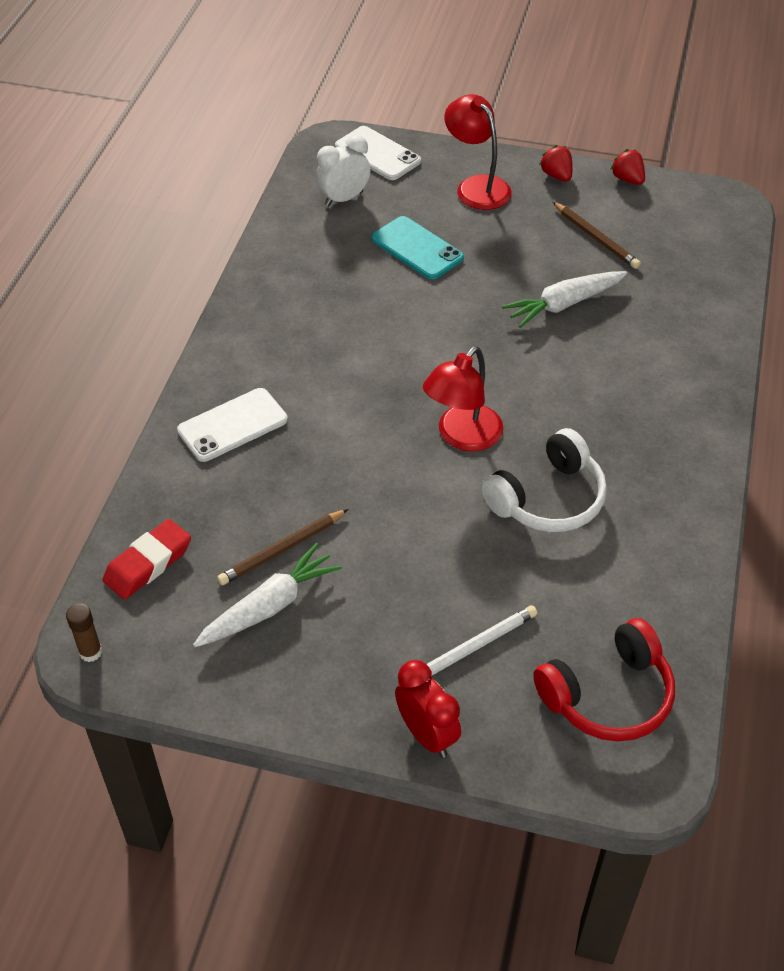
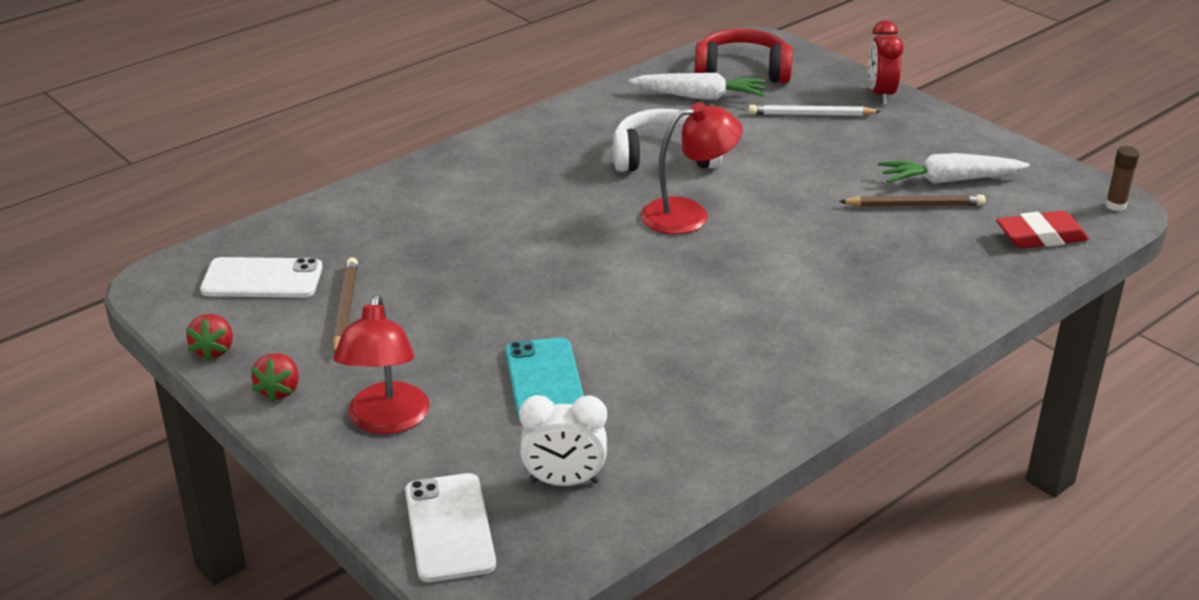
camera: 145 degrees left, 15 degrees down
(232, 425) = (899, 300): white phone -> white phone (262, 279)
(564, 304) = (467, 267): white carrot -> white carrot (700, 96)

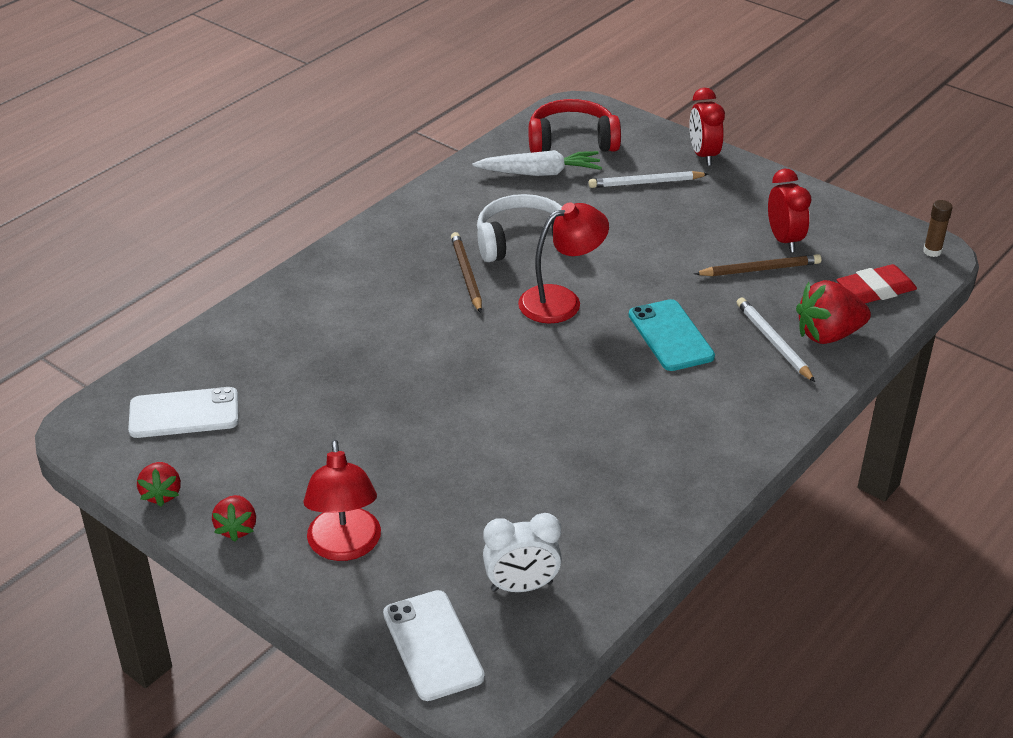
camera: 10 degrees left, 5 degrees up
(345, 308) = (272, 435): brown pencil -> brown pencil (466, 274)
(545, 381) = (477, 488): turquoise phone -> turquoise phone (671, 336)
(911, 275) = (773, 342): none -> white pencil
(949, 180) = (784, 240): white carrot -> red clock
(976, 274) = (828, 335): none -> red strawberry

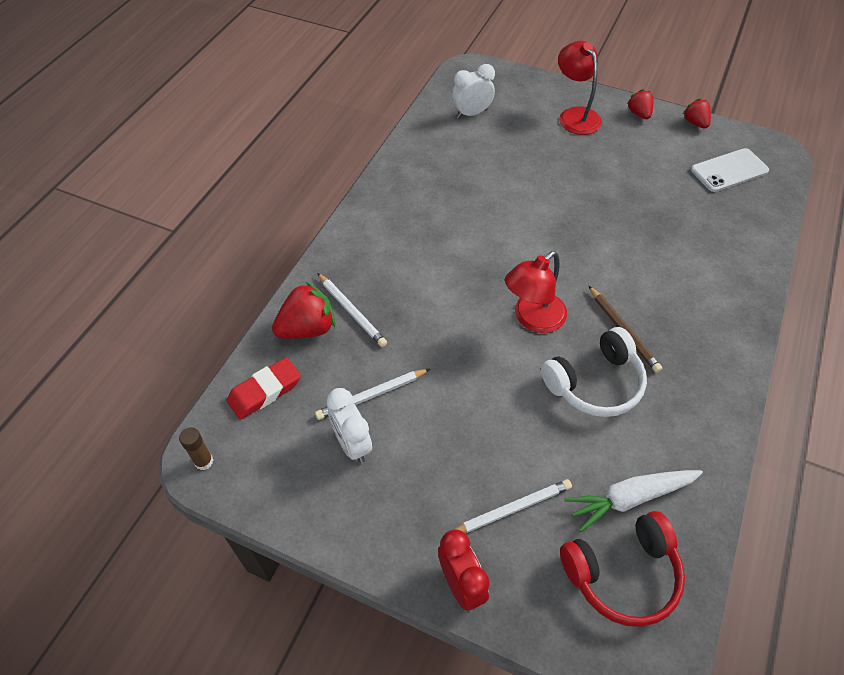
camera: 165 degrees right, 15 degrees up
(433, 645) = (503, 82): white phone -> none
(671, 336) = (434, 301): turquoise phone -> none
(760, 269) = (371, 395): brown pencil -> white pencil
(784, 240) = (352, 444): red clock -> white clock

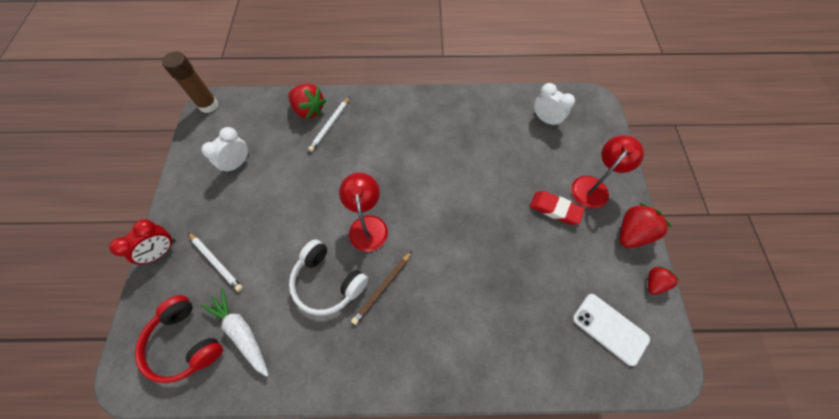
camera: 65 degrees right, 10 degrees up
(204, 461) = (208, 105): brown glue stick -> brown glue stick, size x1.88
(265, 391) = (259, 110): red eraser -> red eraser (555, 209)
(371, 395) = (273, 159): white pencil -> none
(532, 319) = (367, 225): red lamp -> red lamp turned 60 degrees clockwise
(639, 114) = (631, 233): red strawberry -> red strawberry, size x1.67

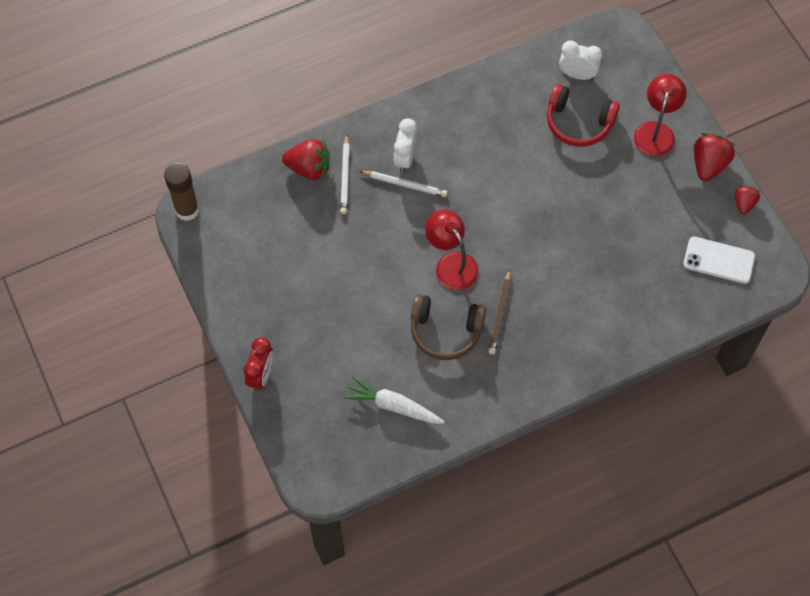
camera: 25 degrees left, 0 degrees up
(185, 342) = (347, 436): red headphones -> red headphones (578, 123)
(216, 262) = (324, 361): white pencil -> white pencil (405, 184)
(238, 164) = (272, 260): white clock -> white clock (405, 159)
(328, 282) = (445, 331): white headphones -> brown headphones
(555, 209) = (627, 171): red eraser -> none

